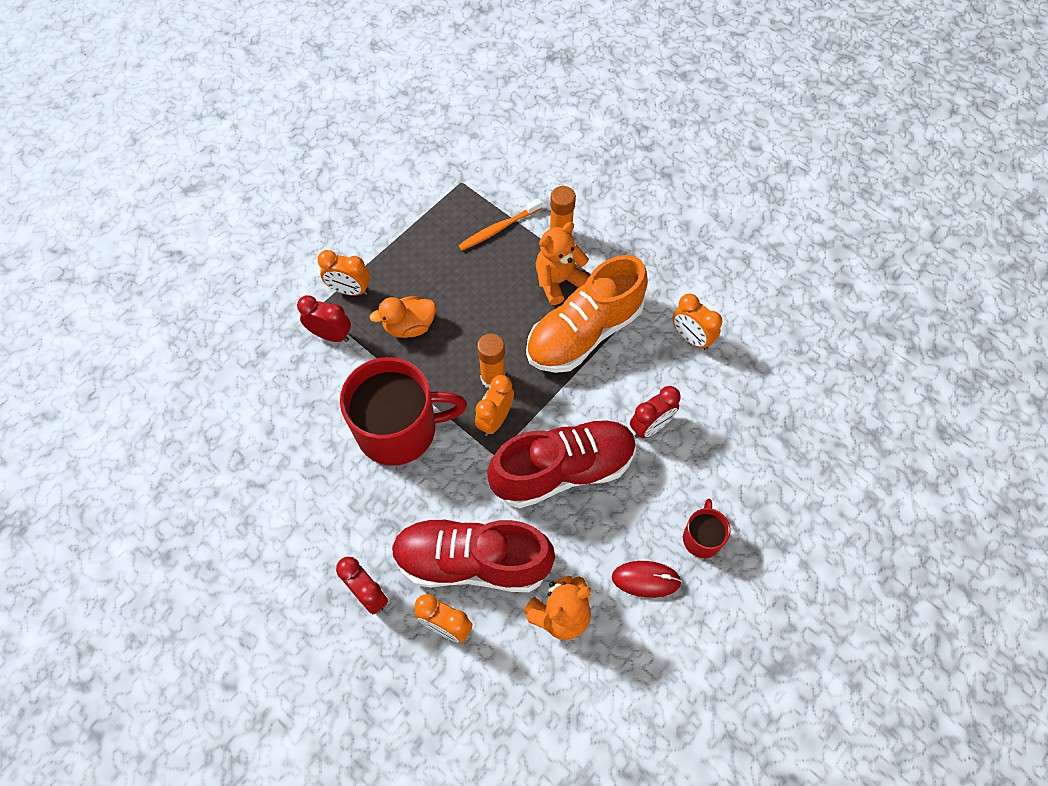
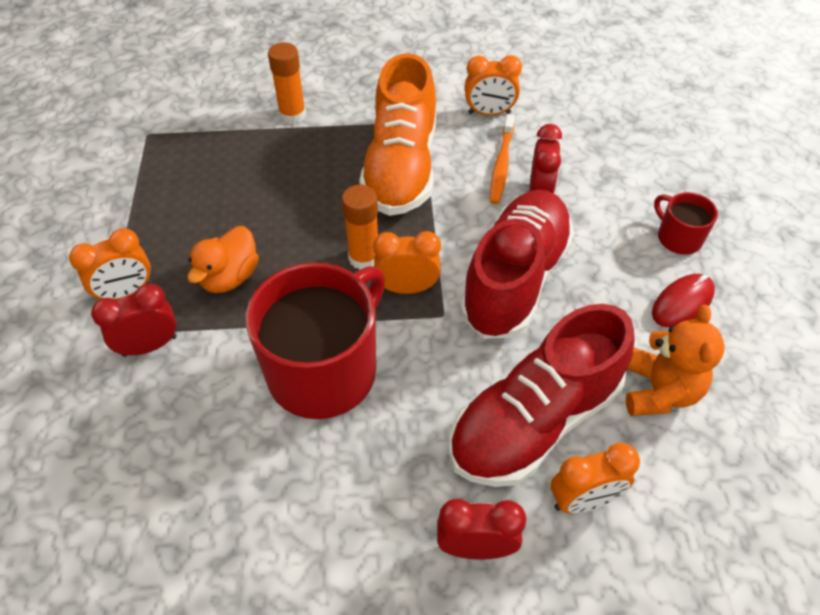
camera: 45 degrees left, 10 degrees down
(495, 419) = (407, 288): orange clock -> orange clock turned 105 degrees clockwise
(498, 229) = (228, 145): orange toothbrush -> orange toothbrush (501, 165)
(558, 281) = (332, 147): orange teddy bear -> none

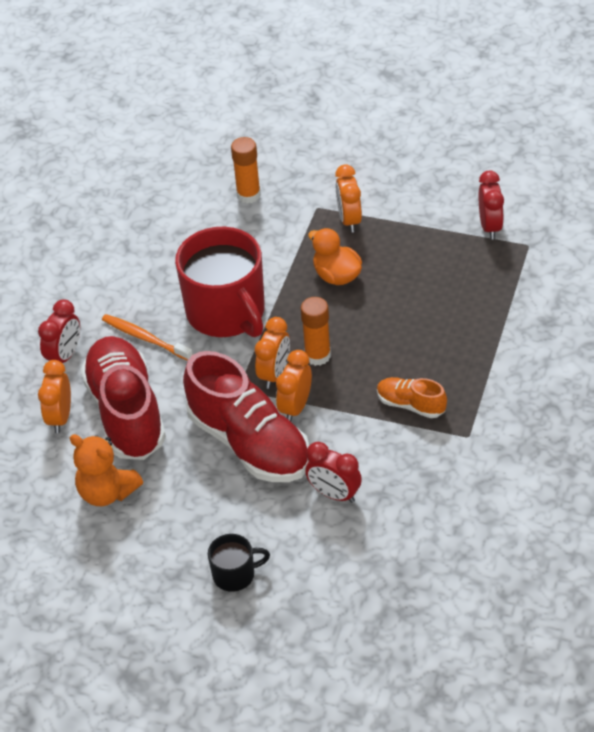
camera: 115 degrees right, 5 degrees down
(150, 346) = (294, 228): red clock -> red clock (490, 227)
(292, 115) = (516, 344): orange glue stick -> orange glue stick (248, 195)
(401, 167) = (411, 405): orange shoe -> orange shoe, size x0.48
(489, 113) = (460, 493): orange clock -> orange clock (295, 407)
(501, 165) = (382, 478): orange toothbrush -> orange toothbrush (144, 338)
(678, 238) = (235, 574): red mug -> black mug
(682, 303) = (170, 544): red mouse -> none

